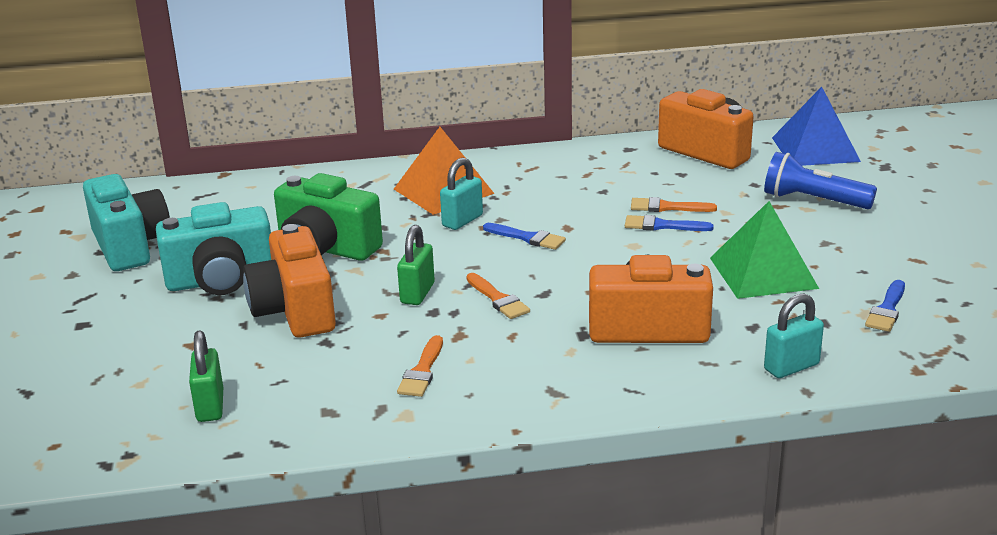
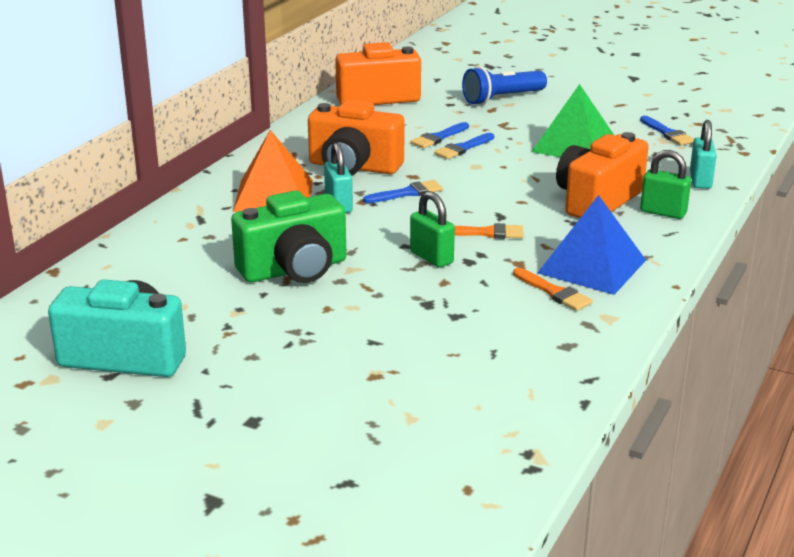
camera: 55 degrees left, 0 degrees up
(210, 406) = (495, 393): green padlock -> green padlock (663, 212)
(221, 280) = (276, 330): turquoise camera -> none
(295, 310) = (384, 313): orange camera -> orange camera (354, 167)
(667, 207) = (438, 137): orange brush -> blue brush
(815, 149) = (432, 72): blue pyramid -> blue pyramid (592, 266)

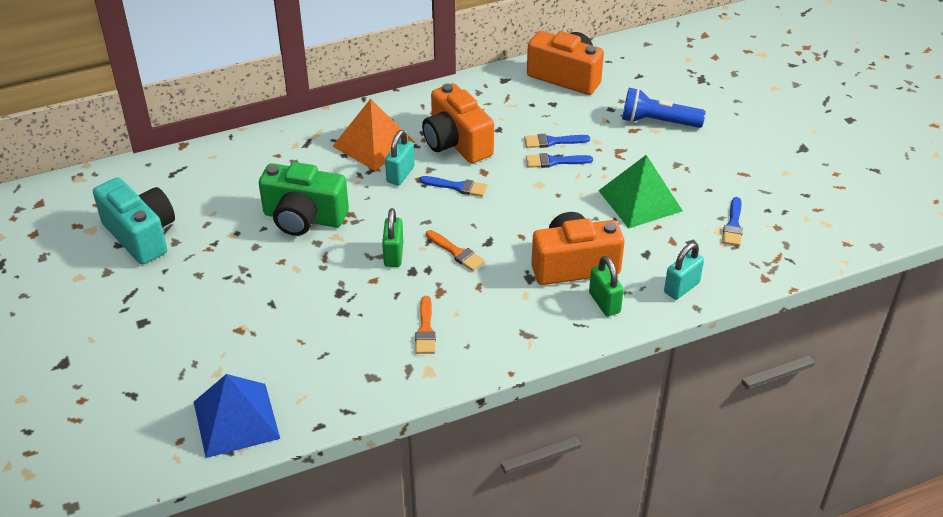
camera: 40 degrees right, 15 degrees up
(592, 266) = (481, 322): blue pyramid -> blue pyramid (236, 420)

